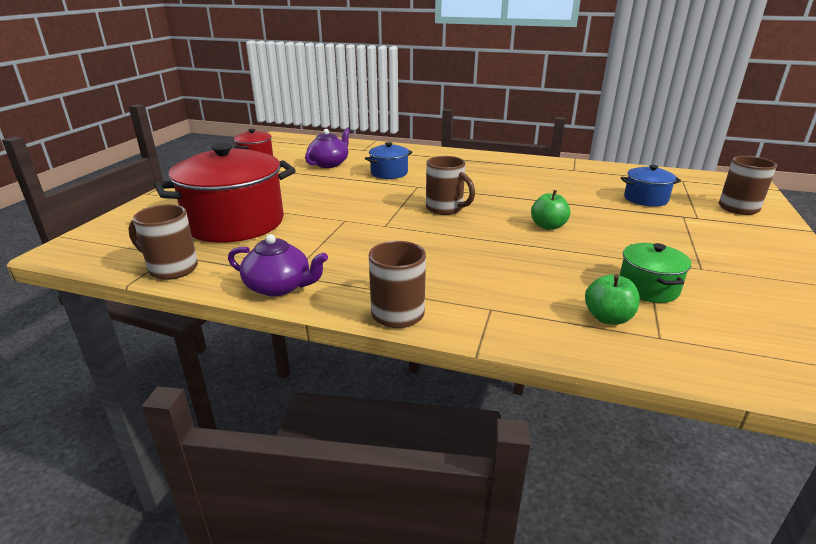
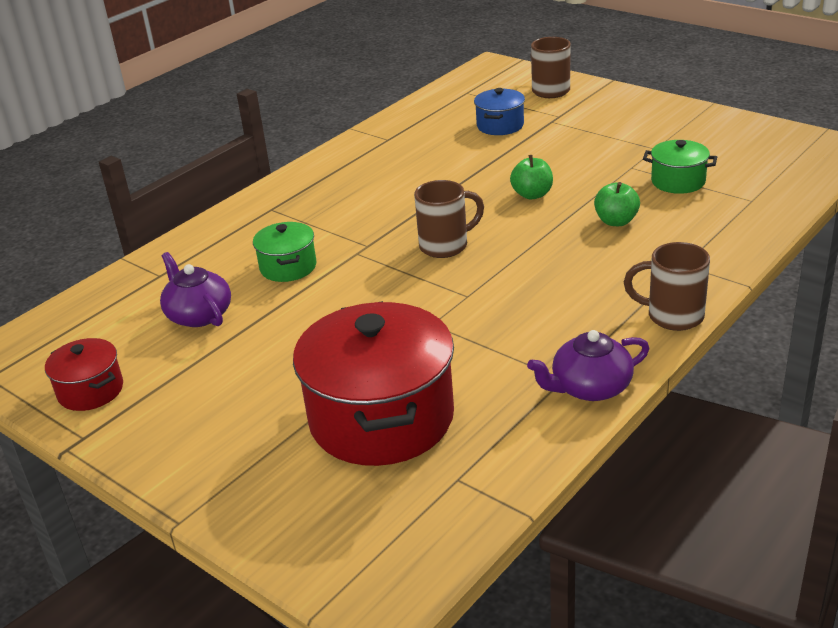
camera: 65 degrees left, 5 degrees up
(171, 269) = (502, 476): brown mug -> none
(279, 287) = (589, 387): purple teapot -> purple teapot turned 150 degrees counterclockwise
(389, 173) = (288, 267): blue pot -> green pot
(608, 318) = (718, 213): green apple -> green apple (616, 221)

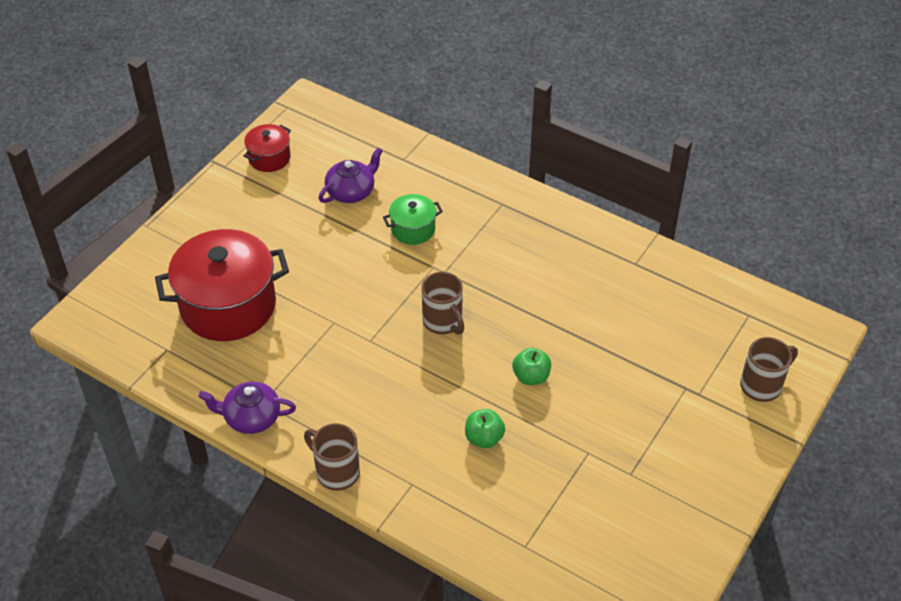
camera: 80 degrees right, 15 degrees up
(500, 125) = (672, 347): blue pot -> none
(589, 387) = (251, 417): purple teapot -> purple teapot turned 60 degrees counterclockwise
(672, 316) = (336, 472): brown mug -> brown mug turned 60 degrees counterclockwise
(678, 181) = (560, 489): green pot -> none

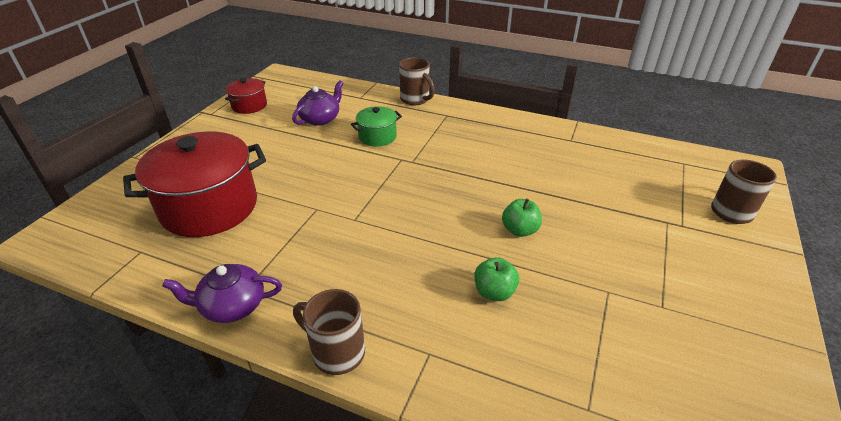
camera: 10 degrees left, 10 degrees down
(443, 322) = (421, 197): brown mug -> brown mug (415, 100)

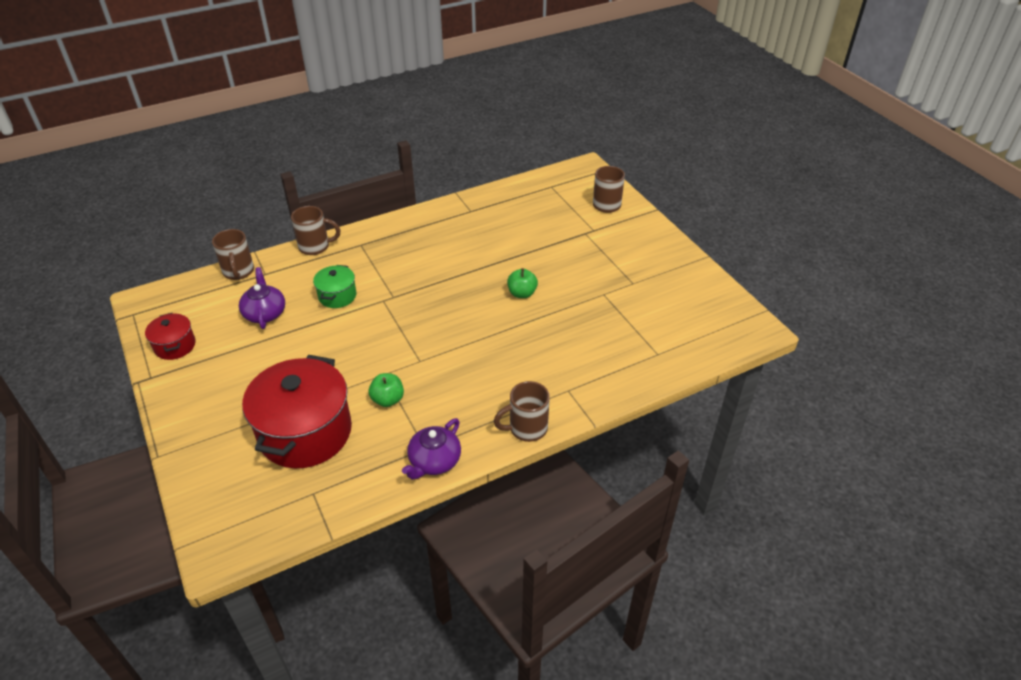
camera: 50 degrees left, 5 degrees up
(348, 88) = (238, 272): none -> brown mug
(494, 292) = (555, 337): green apple -> green apple (388, 399)

